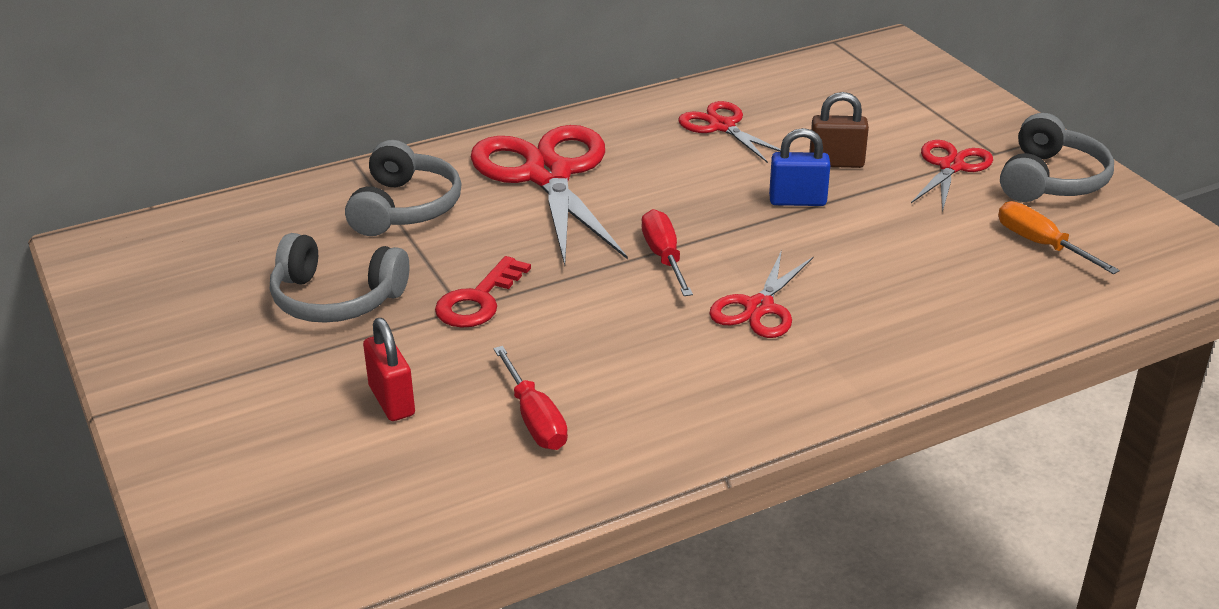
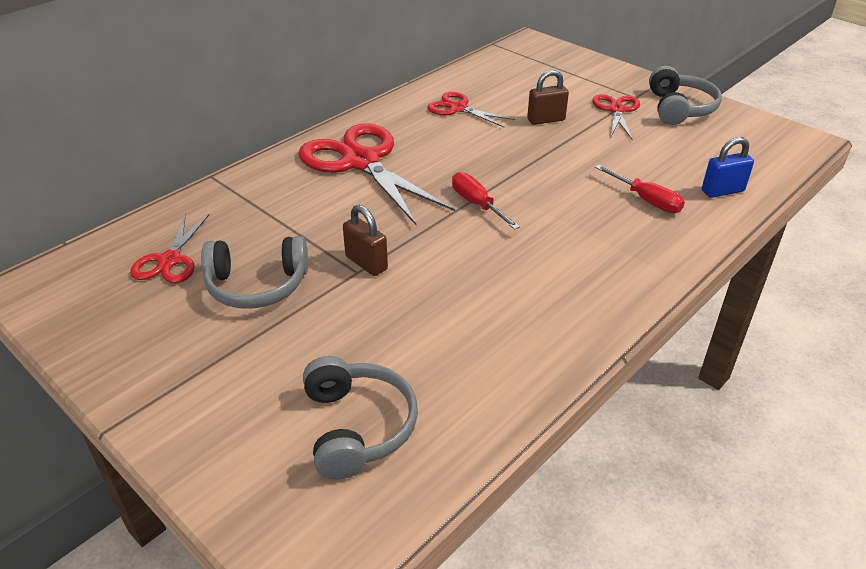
camera: 20 degrees left, 5 degrees up
(392, 401) = (347, 357): red padlock -> none
(404, 208) = (270, 205): grey headphones -> grey headphones (357, 427)
(478, 300) = (366, 263): red key -> brown padlock
(534, 419) = (462, 345): red screwdriver -> red screwdriver (646, 200)
(759, 307) = (562, 227): red scissors -> red scissors (169, 260)
(797, 201) = (538, 149): blue padlock -> blue padlock (722, 191)
(1041, 244) = (703, 150): orange screwdriver -> none

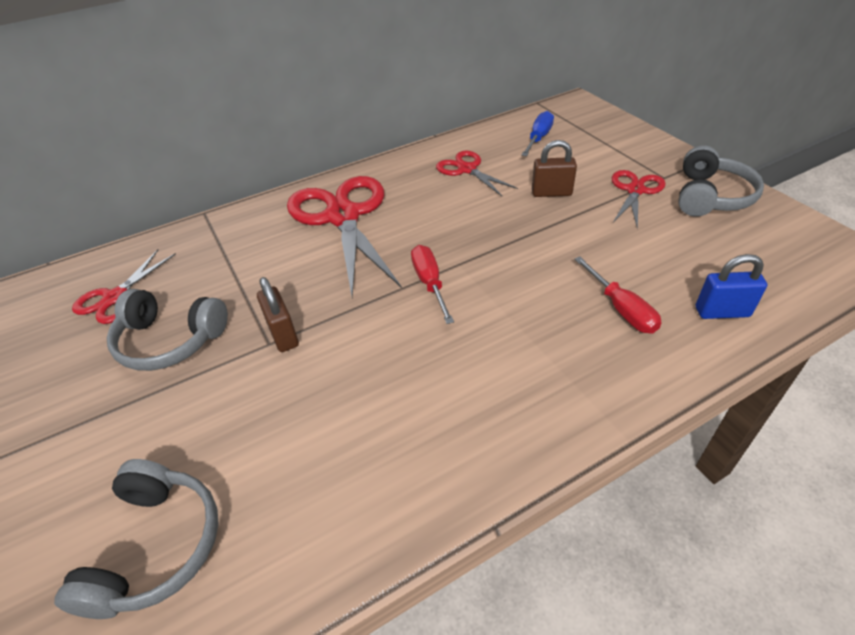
camera: 20 degrees right, 5 degrees up
(510, 75) = (538, 138): none -> blue screwdriver

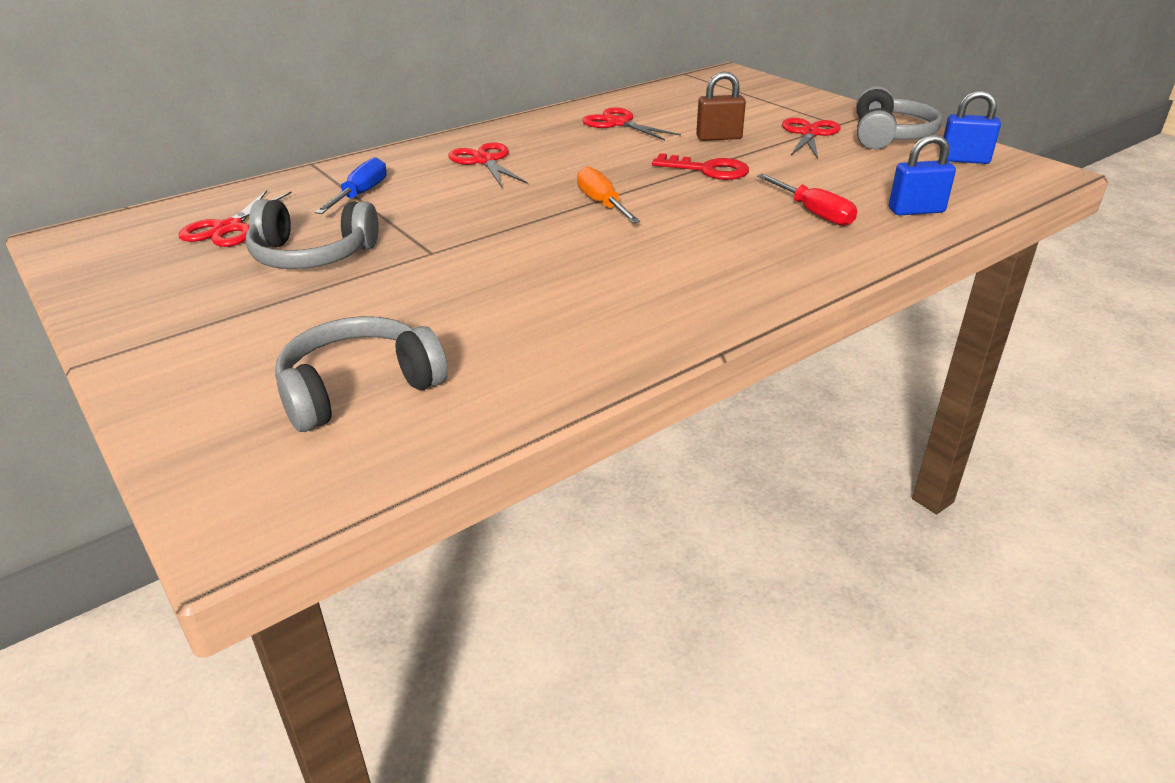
camera: 10 degrees left, 10 degrees down
(155, 547) = (359, 389): grey headphones -> grey headphones turned 120 degrees counterclockwise
(283, 334) = (446, 245): brown padlock -> none
(343, 217) = (485, 161): red scissors -> red scissors, size x0.52
(430, 283) = (602, 204): red screwdriver -> orange screwdriver
(533, 239) = (708, 170): none -> red key
(538, 138) = (693, 99): blue screwdriver -> blue screwdriver (360, 195)
(779, 236) = (964, 160): none -> blue padlock

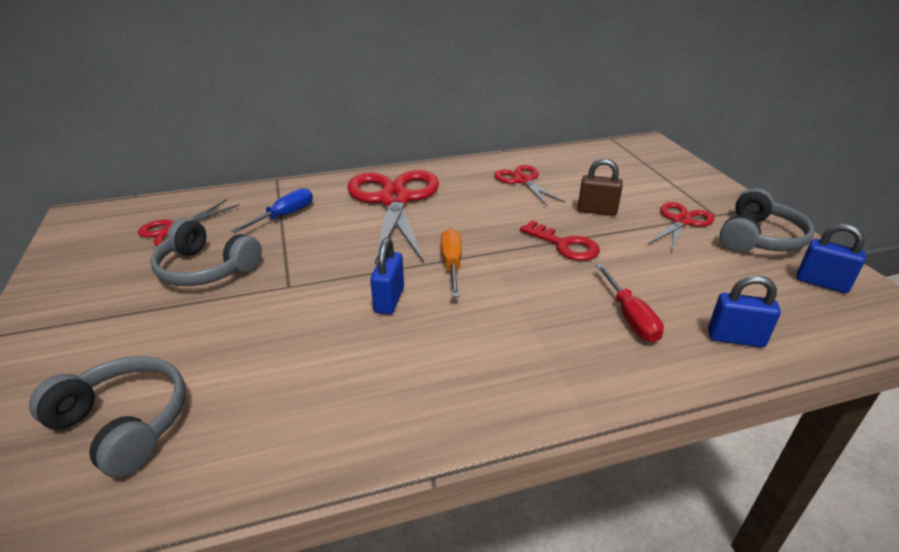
camera: 20 degrees right, 0 degrees up
(359, 389) = (123, 424): grey headphones -> grey headphones turned 45 degrees clockwise
(485, 161) = (394, 200): red scissors -> red scissors, size x1.91
(560, 243) = (389, 300): none -> blue padlock

